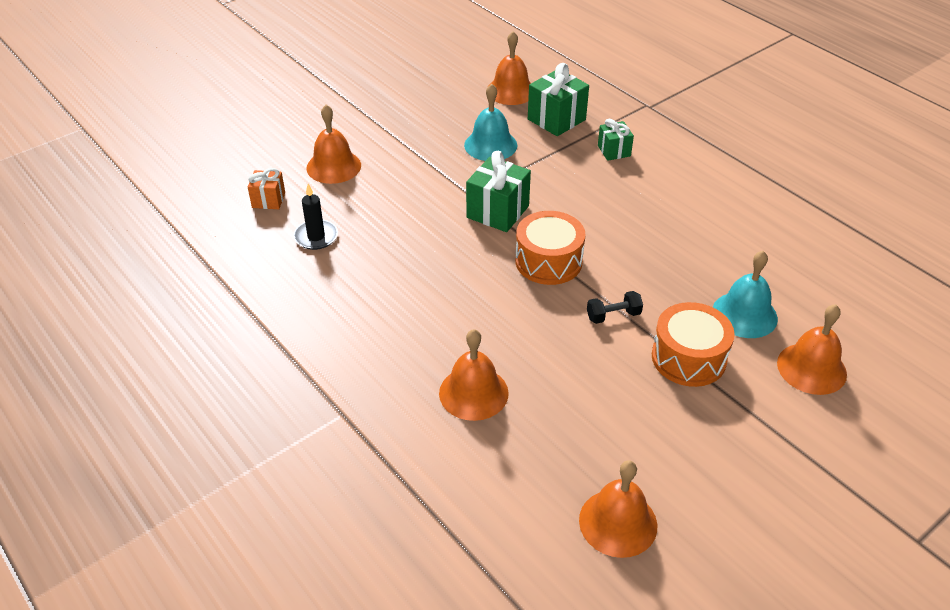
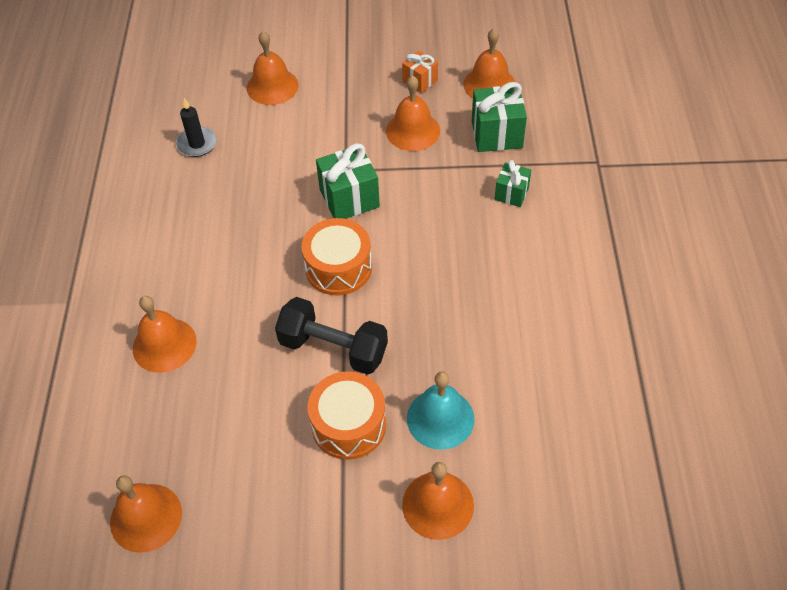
camera: 40 degrees right, 10 degrees up
(268, 200) = (198, 92): orange gift -> orange gift (420, 81)
(490, 145) = (413, 131): turquoise bell -> orange bell
(613, 315) = (333, 348): black dumbbell -> black dumbbell, size x2.00

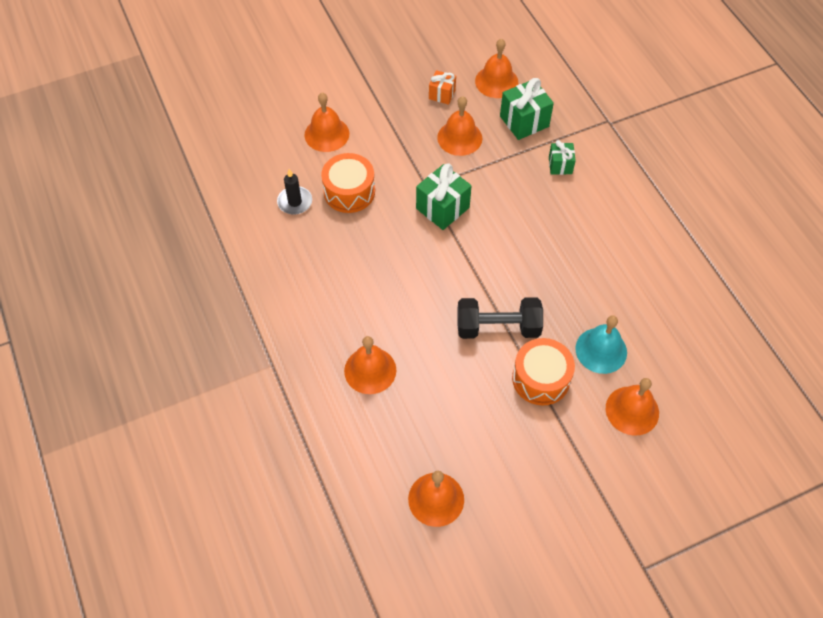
camera: 25 degrees left, 5 degrees up
(338, 268) = (466, 265): orange drum -> orange drum (349, 192)

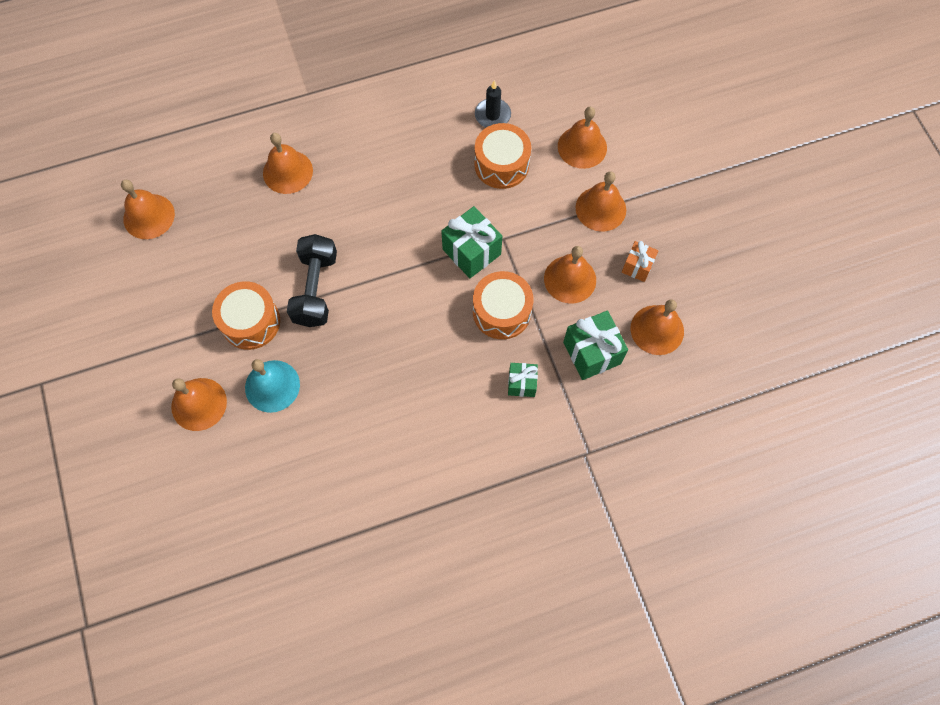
camera: 95 degrees right, 10 degrees up
(389, 119) = (600, 208): none -> orange bell
(497, 182) = (502, 312): none -> orange drum

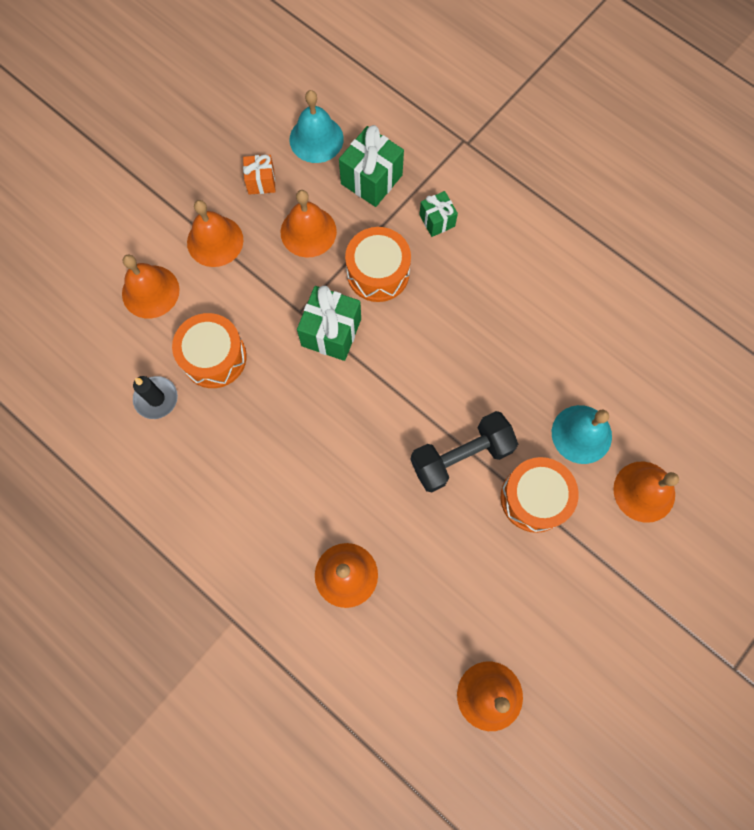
camera: 120 degrees left, 5 degrees up
(657, 329) = (316, 139): orange bell -> turquoise bell

